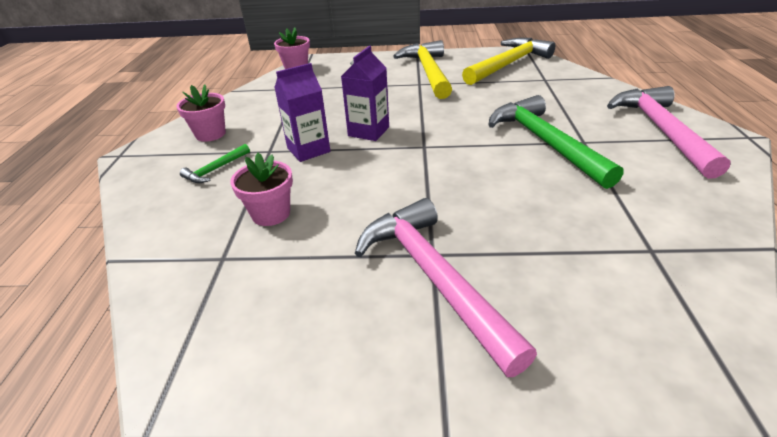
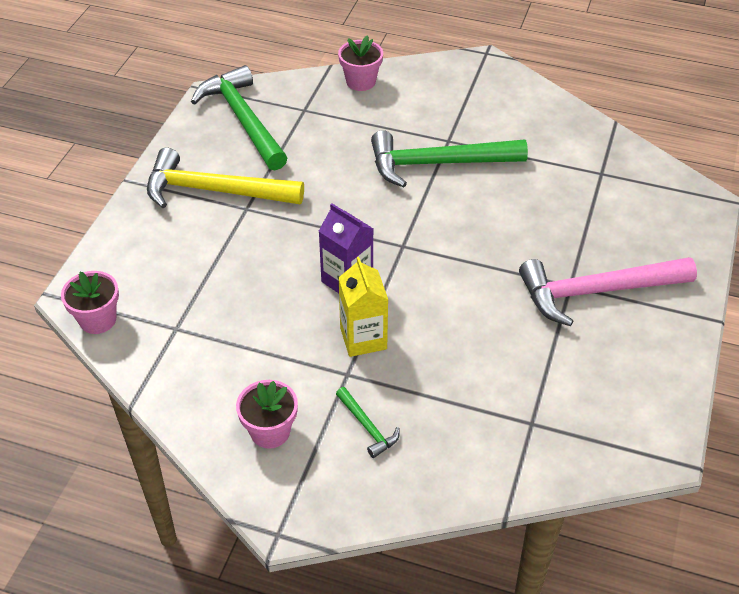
camera: 75 degrees left, 10 degrees up
(271, 214) = (476, 382): pink flower pot -> pink flower pot (361, 81)
(308, 150) = (363, 338): purple carton -> yellow carton
(508, 64) = (243, 119): yellow hammer -> green hammer
(661, 130) = (452, 89): pink hammer -> none

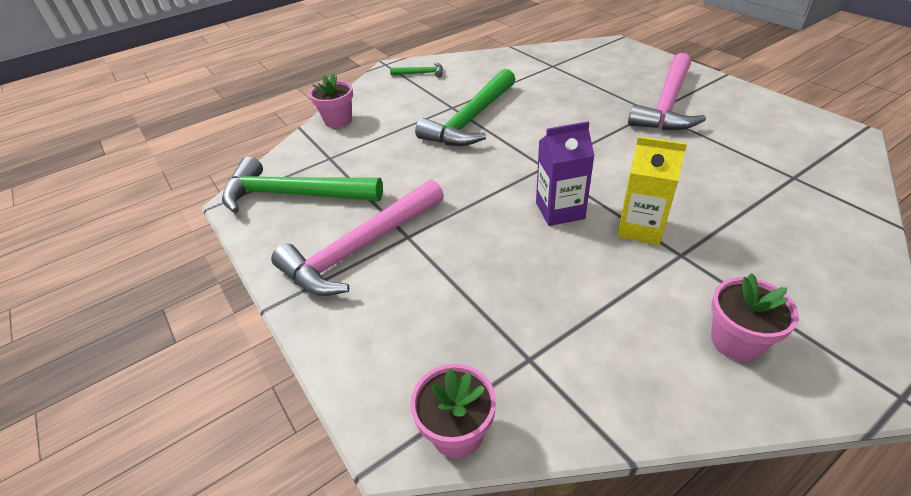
camera: 50 degrees left, 5 degrees down
(214, 190) = (360, 248): yellow hammer -> pink hammer
(367, 427) = (760, 268): green hammer -> green hammer (421, 73)

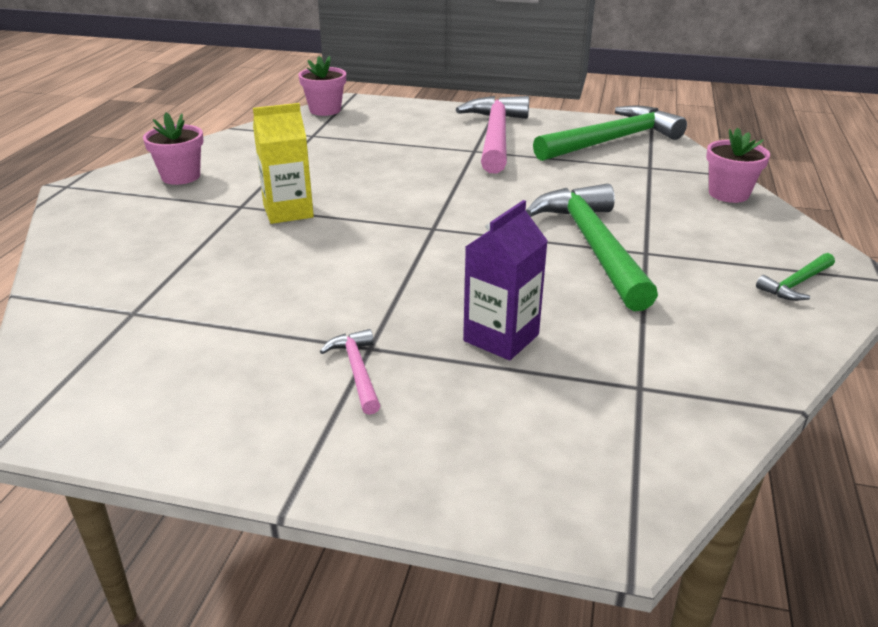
camera: 135 degrees right, 10 degrees down
(560, 210) = (374, 200): purple carton -> purple carton (501, 338)
(667, 104) = (357, 371): pink hammer -> pink hammer, size x0.45

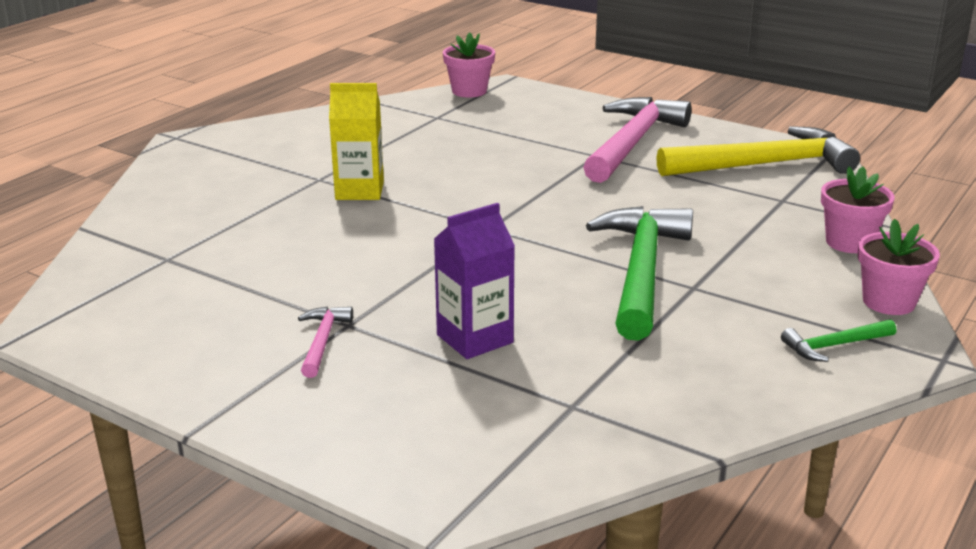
camera: 20 degrees right, 5 degrees down
(181, 176) = (282, 142): pink flower pot -> pink flower pot (888, 302)
(612, 141) = (765, 165): green hammer -> yellow hammer

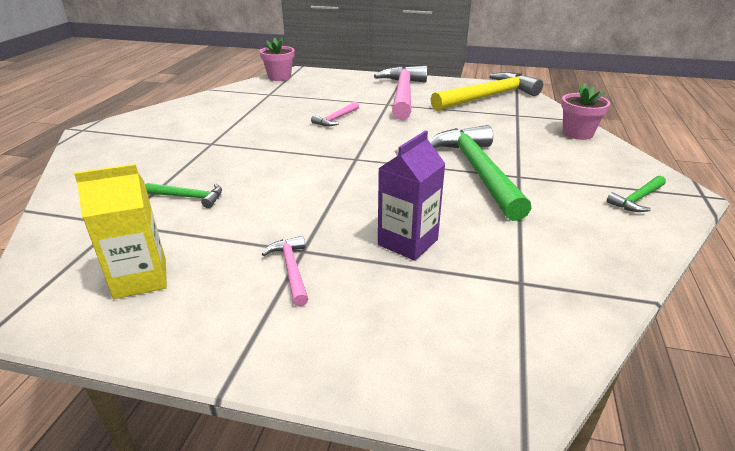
camera: 20 degrees left, 5 degrees up
(257, 243) = (189, 197): none -> green hammer
(359, 191) = (246, 147): yellow carton -> yellow carton (140, 279)
(504, 168) = (336, 119): none -> pink hammer
(888, 302) = (636, 165): pink flower pot -> none

